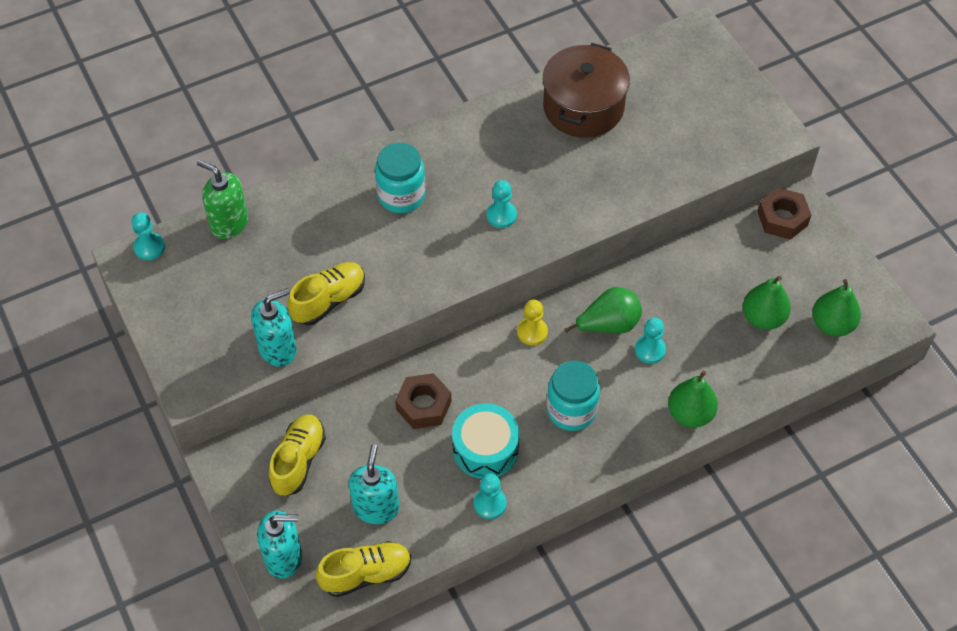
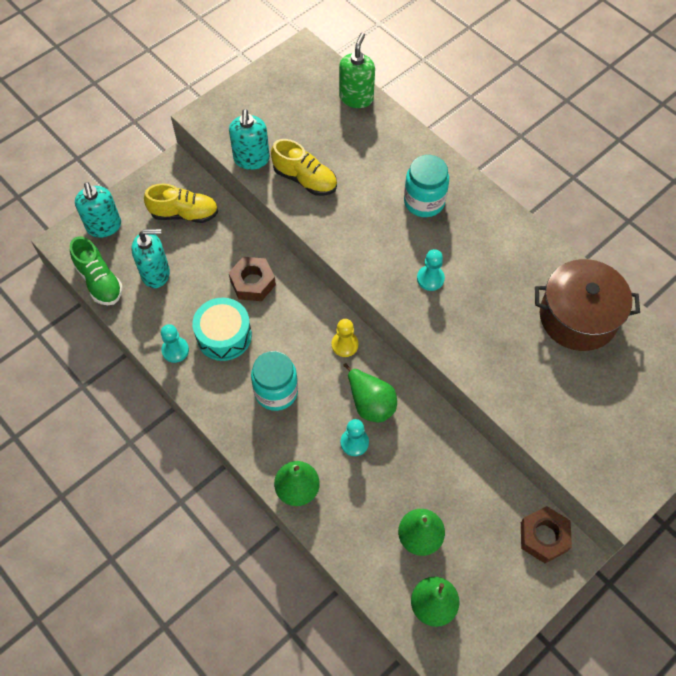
camera: 75 degrees right, 5 degrees up
(149, 247) = (318, 58): turquoise pawn -> none
(278, 349) = (251, 159): turquoise soap dispenser -> turquoise soap dispenser turned 45 degrees clockwise
(366, 574) = (99, 281): yellow shoe -> green shoe

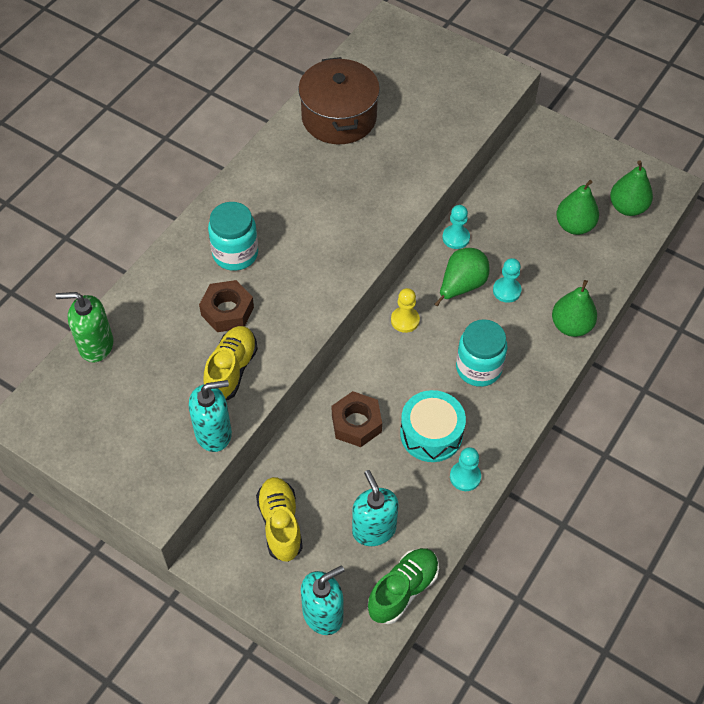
camera: 105 degrees left, 5 degrees down
(430, 278) = (331, 233): turquoise pawn -> turquoise pawn (456, 238)
(543, 537) = (537, 144): brown nut -> brown nut (227, 311)

